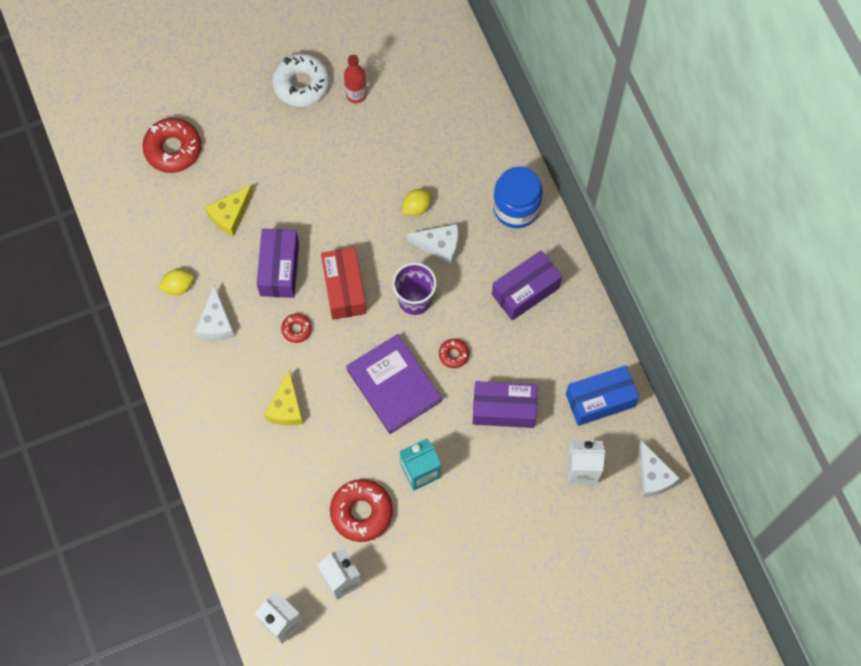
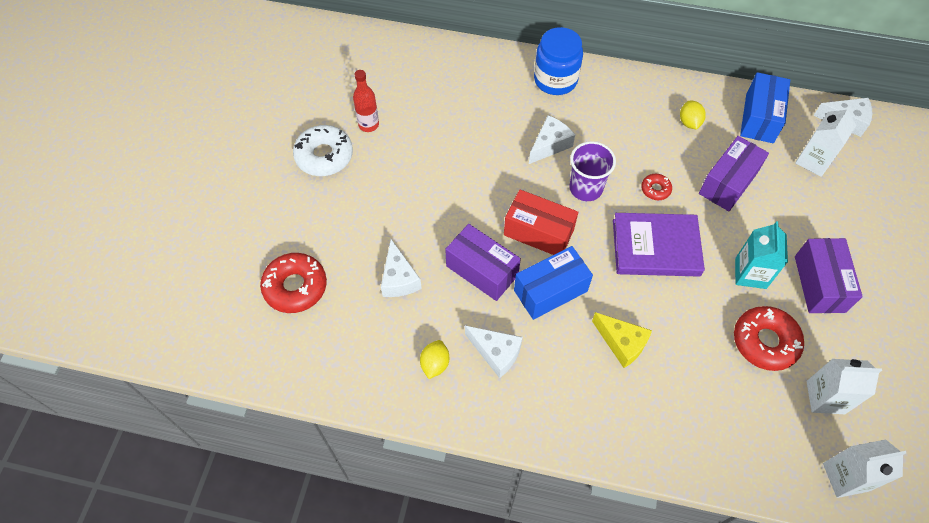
camera: 55 degrees left, 10 degrees down
(230, 215) = (399, 278): yellow cheese -> white cheese
(296, 329) = (550, 290): red donut -> blue box
(416, 207) = (503, 141): yellow lemon -> yellow lemon (689, 122)
(525, 291) = (632, 112): purple box -> purple box (819, 284)

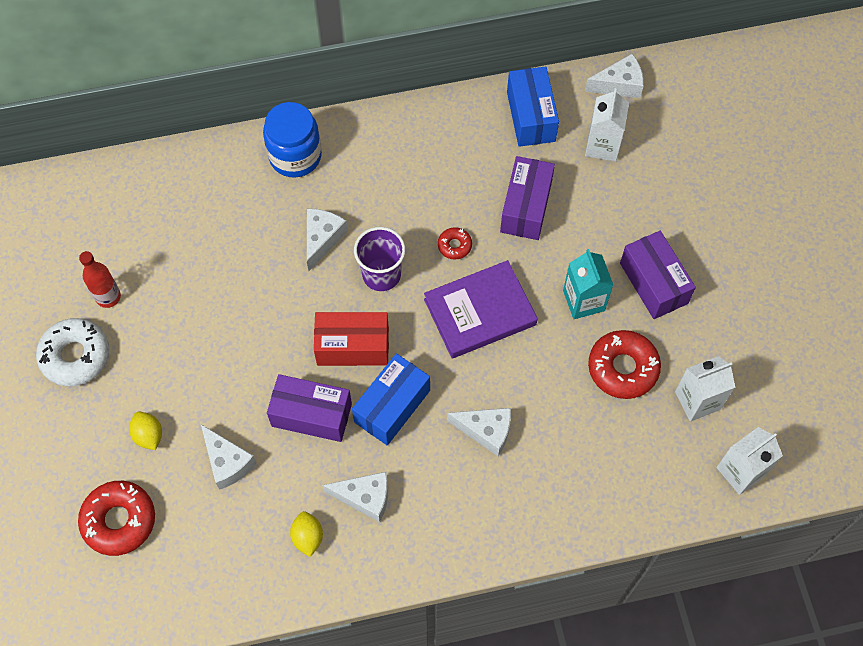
camera: 25 degrees left, 5 degrees up
(622, 343) = (486, 431): yellow cheese -> white cheese
(689, 122) = (460, 151): yellow lemon -> yellow lemon (148, 435)

